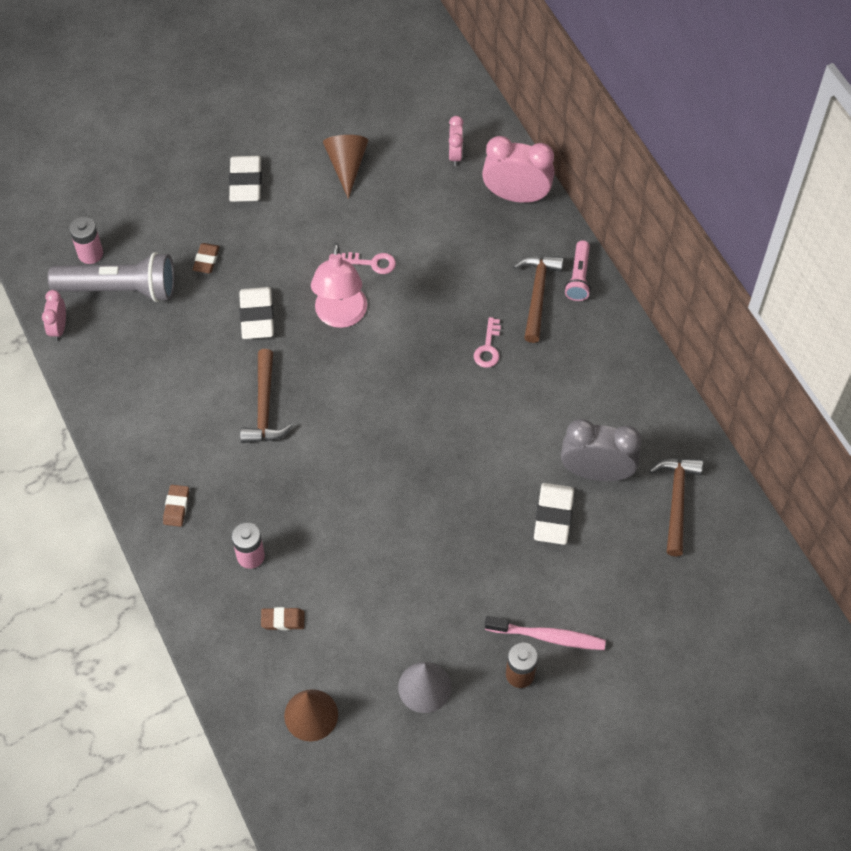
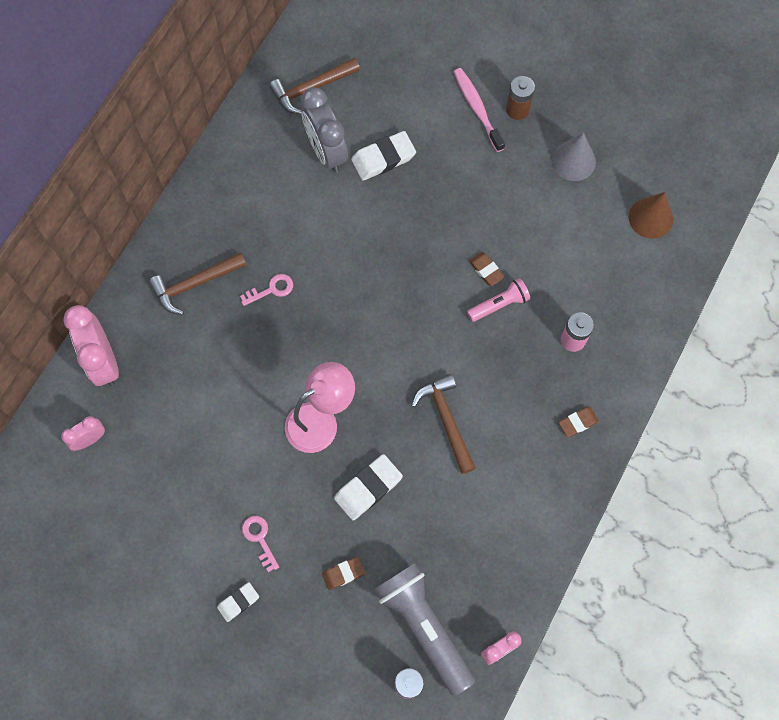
camera: 125 degrees left, 10 degrees up
(245, 182) = (238, 602): white eraser -> white eraser, size x0.59
(264, 407) = (446, 420): brown hammer -> brown hammer turned 75 degrees counterclockwise
(283, 620) = (601, 283): brown eraser -> brown eraser (486, 270)
(347, 166) = (162, 524): brown cone -> none
(372, 263) = (251, 431): pink key -> pink key (259, 539)
(578, 277) = (157, 264): pink flashlight -> pink flashlight (499, 304)

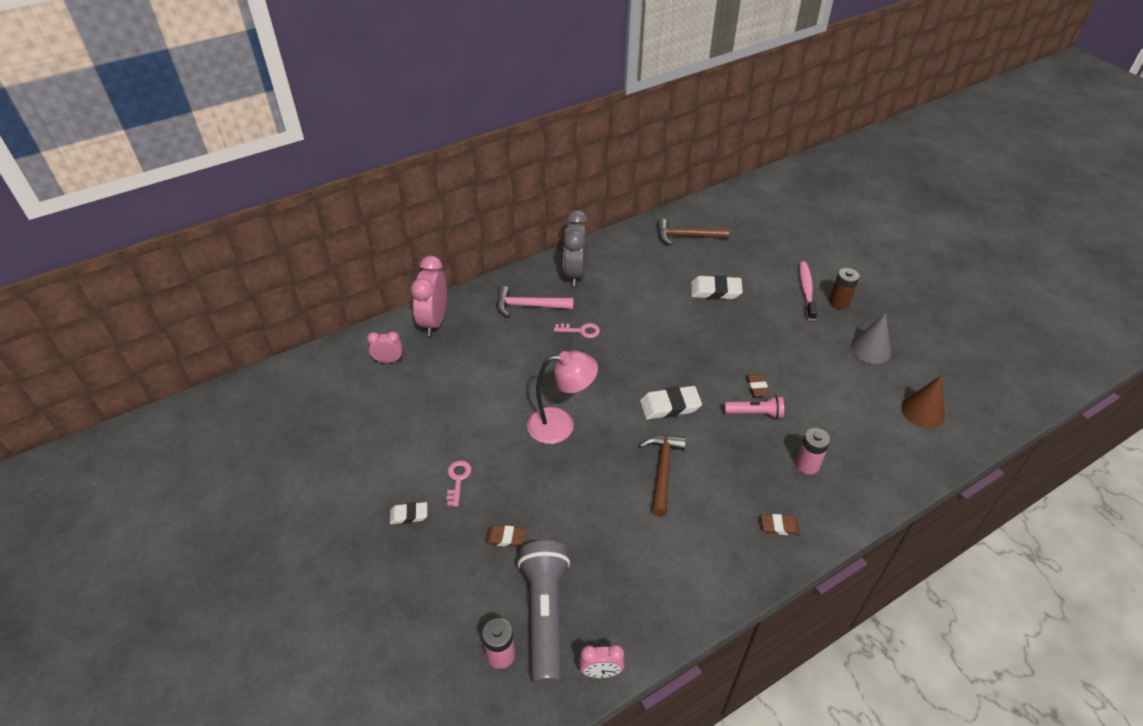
camera: 30 degrees right, 25 degrees down
(194, 284) = (528, 306): brown hammer -> pink hammer
(326, 151) = (675, 272): grey clock -> grey clock (575, 274)
(368, 488) = (567, 487): white eraser -> white eraser (670, 406)

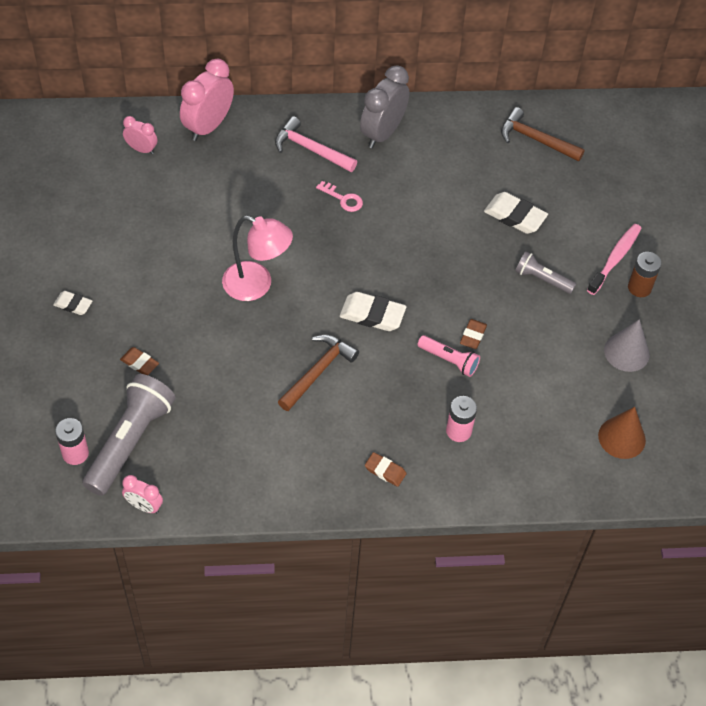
camera: 25 degrees right, 10 degrees up
(458, 479) = (132, 293): pink key -> none
(770, 325) = (542, 279): none -> grey flashlight

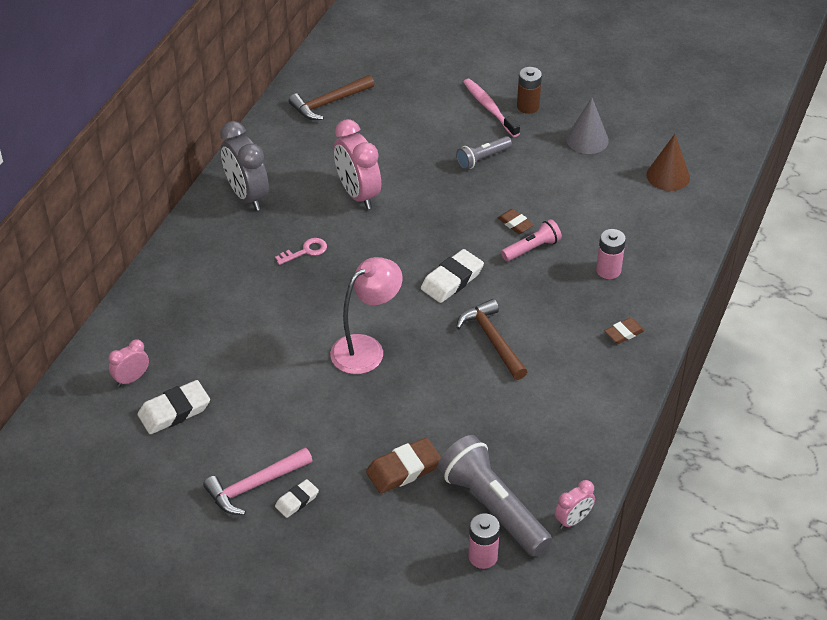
camera: 60 degrees left, 10 degrees down
(139, 363) = (403, 469): brown eraser -> brown eraser, size x1.69
(208, 126) = (141, 316): pink clock -> pink clock (358, 194)
(310, 149) = (228, 252): pink hammer -> pink hammer (254, 486)
(515, 216) = (404, 148): white eraser -> white eraser (174, 411)

